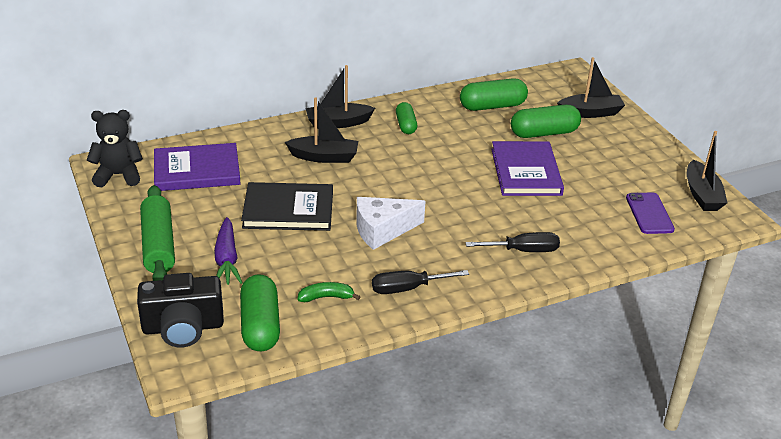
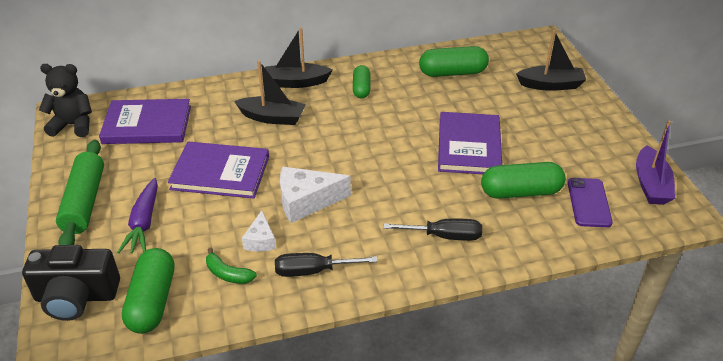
camera: 10 degrees right, 5 degrees up
(288, 210) = (220, 173): black book -> purple book
(326, 297) = (228, 274): green banana -> green banana turned 150 degrees counterclockwise
(348, 266) = (260, 240): none -> white cheese
(544, 133) = (498, 104): green capsule -> green capsule (520, 192)
(702, 195) = (650, 184): black boat -> purple boat

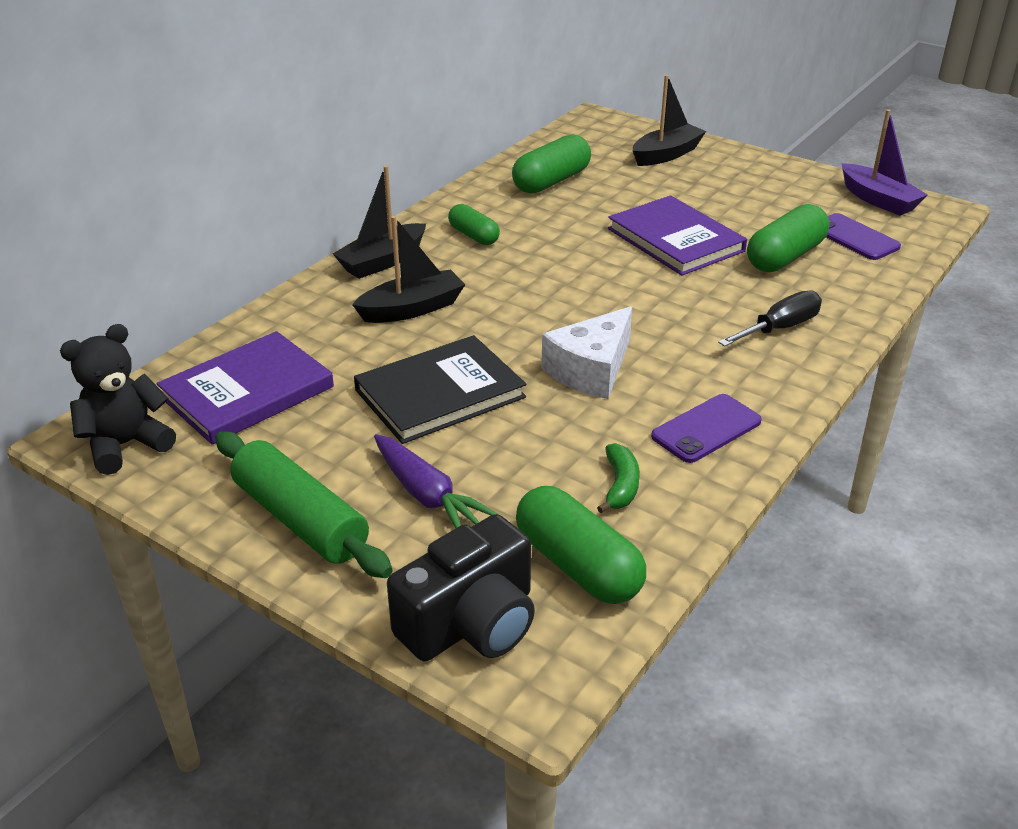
camera: 40 degrees left, 5 degrees down
(220, 173) = (440, 393): purple book -> black book
(228, 274) = (620, 485): green banana -> green banana turned 75 degrees counterclockwise
(260, 240) = (602, 433): white cheese -> none
(313, 271) = (706, 429): black screwdriver -> purple phone

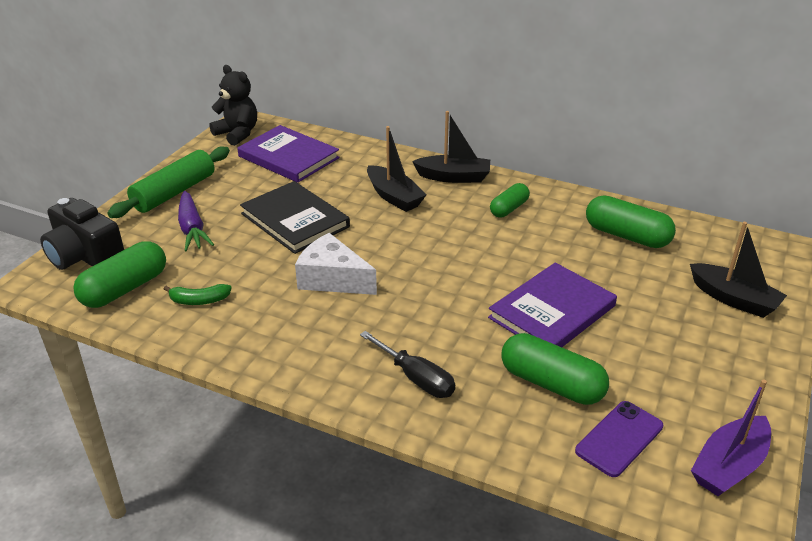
camera: 80 degrees right, 0 degrees up
(382, 261) = (453, 177): black boat -> black boat turned 150 degrees clockwise
(427, 495) = (192, 229): purple carrot -> purple carrot turned 60 degrees counterclockwise
(706, 429) = (264, 337): purple phone -> none

